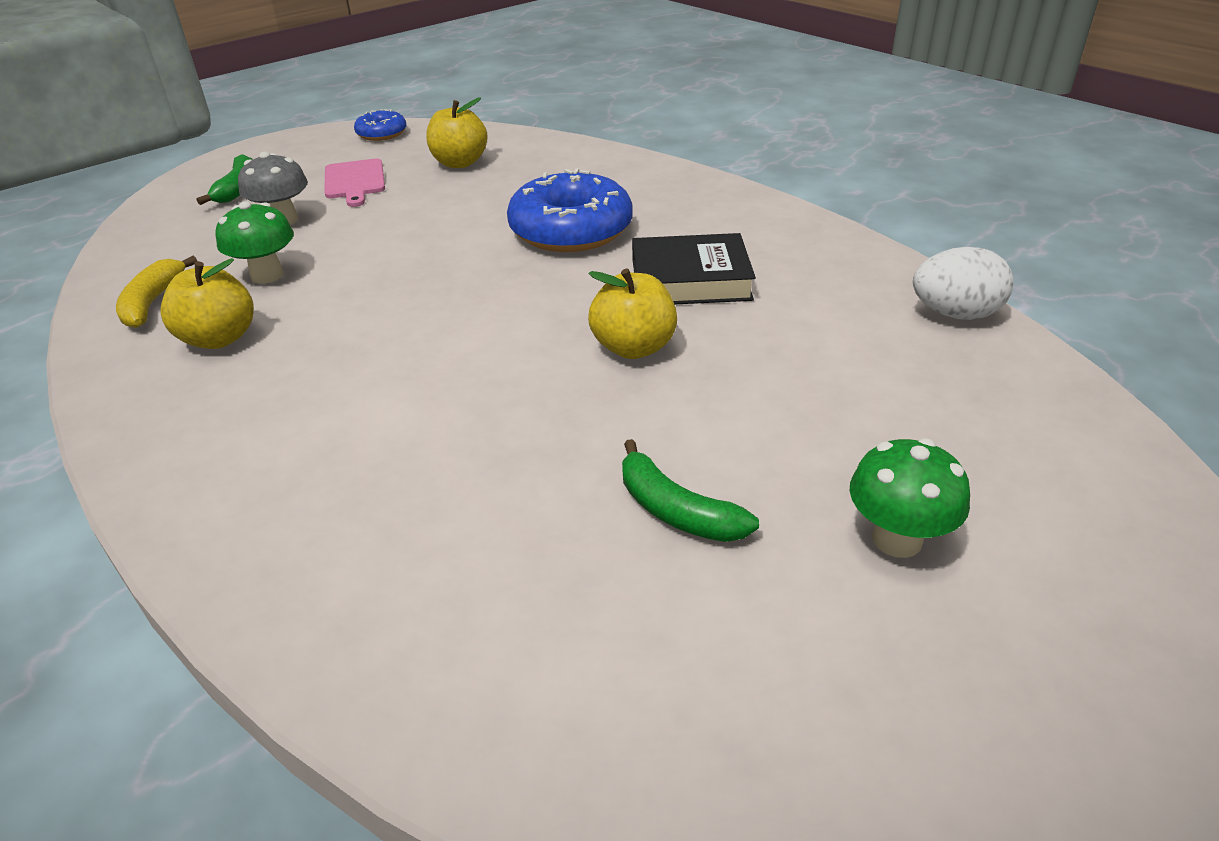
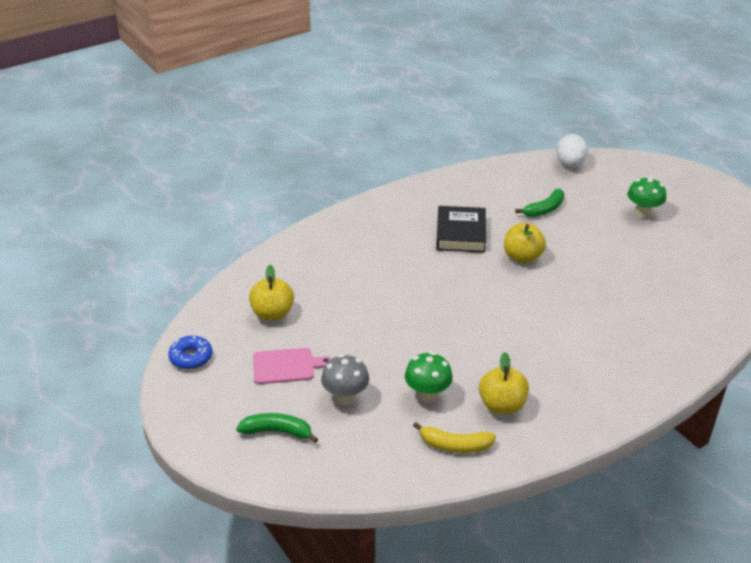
camera: 85 degrees left, 0 degrees up
(571, 230) = (395, 269): blue donut -> none
(676, 511) = (633, 257): green banana -> green banana (544, 209)
(955, 314) = (502, 170): white egg -> white egg (569, 164)

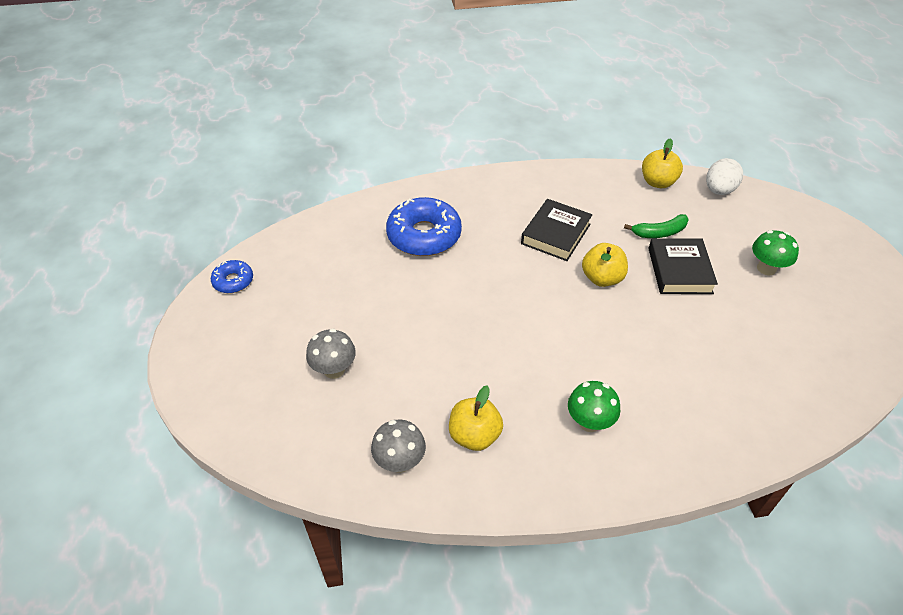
camera: 25 degrees right, 10 degrees up
(272, 314) = (329, 261): yellow apple -> yellow apple (658, 182)
(277, 431) = (252, 382): green banana -> none
(286, 366) = (305, 318): pink cutting board -> none
(346, 267) = (424, 235): none -> blue donut
(427, 395) = (410, 396): green mushroom -> green mushroom (589, 422)
(455, 445) = (400, 462): yellow banana -> grey mushroom
(579, 233) = (680, 270): none -> black book

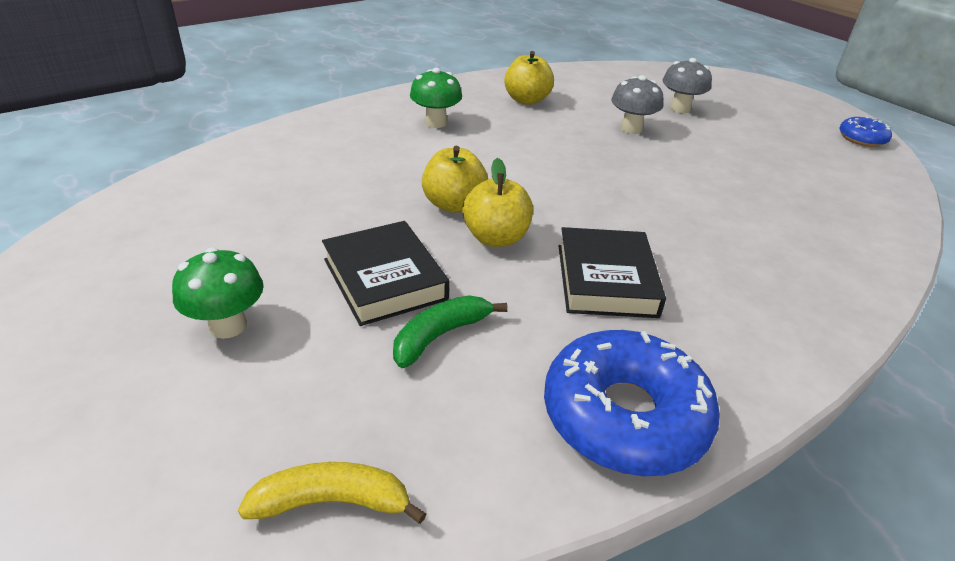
camera: 150 degrees right, 10 degrees down
(400, 462) = (567, 81): grey mushroom -> grey mushroom (631, 129)
(424, 235) = (767, 226): blue donut -> blue donut (624, 416)
(658, 182) = (492, 468): yellow apple -> yellow apple (453, 204)
(719, 190) = (332, 502): white egg -> yellow banana

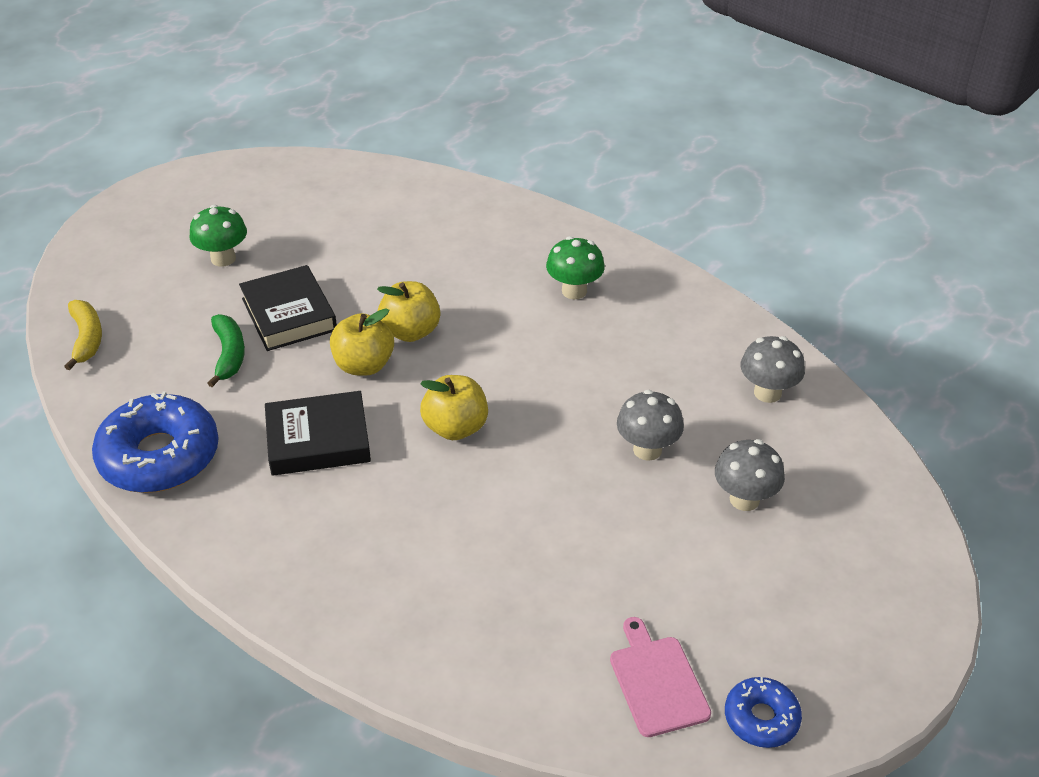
camera: 80 degrees right, 5 degrees up
(384, 279) = (289, 314): black book -> black book turned 75 degrees counterclockwise
(440, 335) = (229, 355): green banana -> green banana turned 45 degrees clockwise
(526, 100) = (679, 351): yellow apple -> yellow apple (455, 427)
(578, 83) = (767, 393): none -> grey mushroom
(848, 164) = (657, 682): none -> pink cutting board

